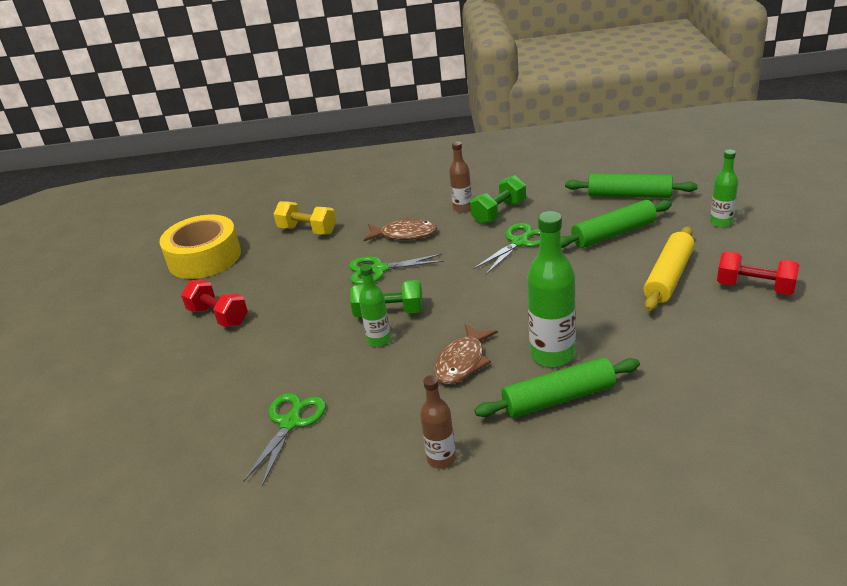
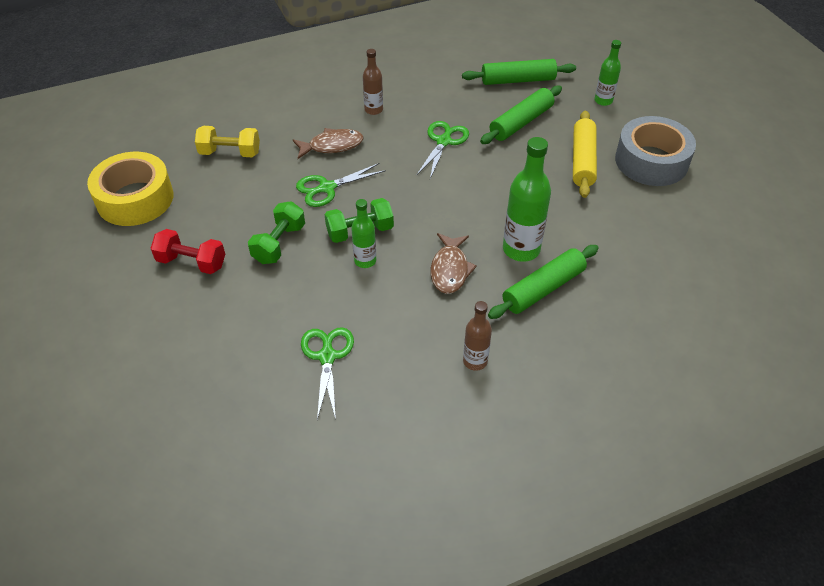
camera: 25 degrees left, 15 degrees up
(499, 212) = (410, 111): green dumbbell -> green dumbbell (279, 244)
(755, 287) = (651, 161): red dumbbell -> grey tape

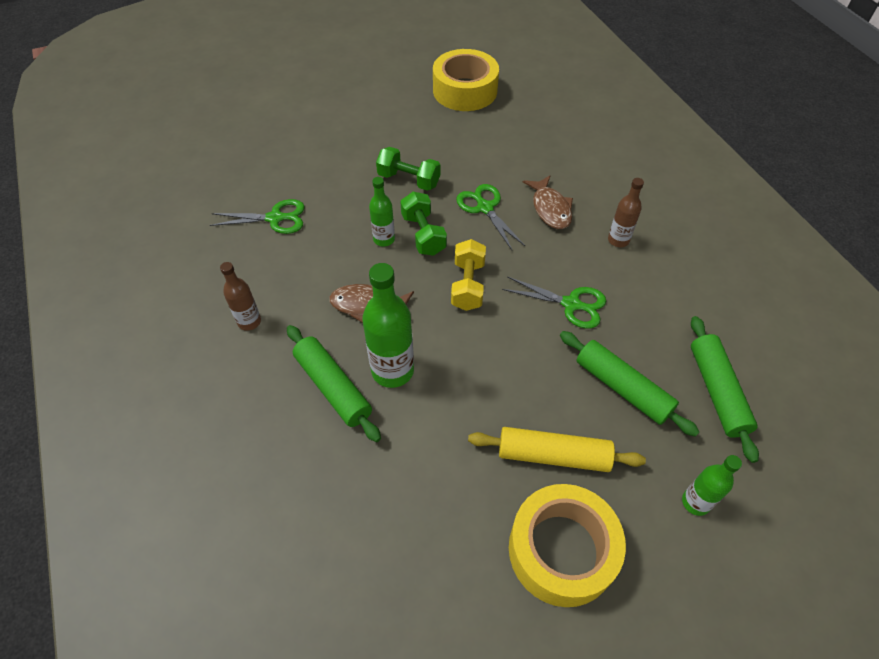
camera: 90 degrees right, 5 degrees up
(191, 262) = (389, 130): red dumbbell -> none
(230, 153) = (530, 138): yellow dumbbell -> yellow dumbbell (468, 285)
(651, 161) = (561, 550): grey tape -> yellow tape

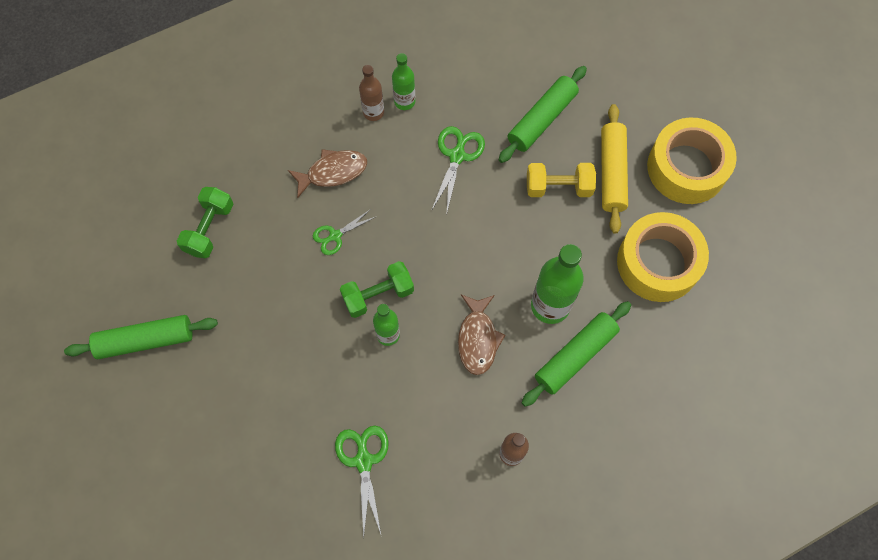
camera: 95 degrees left, 15 degrees up
(409, 180) = (294, 319): green dumbbell -> green dumbbell (209, 229)
(465, 90) = (126, 269): yellow tape -> yellow tape (658, 263)
(468, 285) = (443, 247): yellow dumbbell -> yellow dumbbell (558, 187)
(485, 208) = (335, 236): green scissors -> green scissors, size x0.66
(695, 502) = (633, 78): green bottle -> green bottle (404, 101)
(717, 391) = (535, 52): green rolling pin -> green rolling pin (145, 340)

